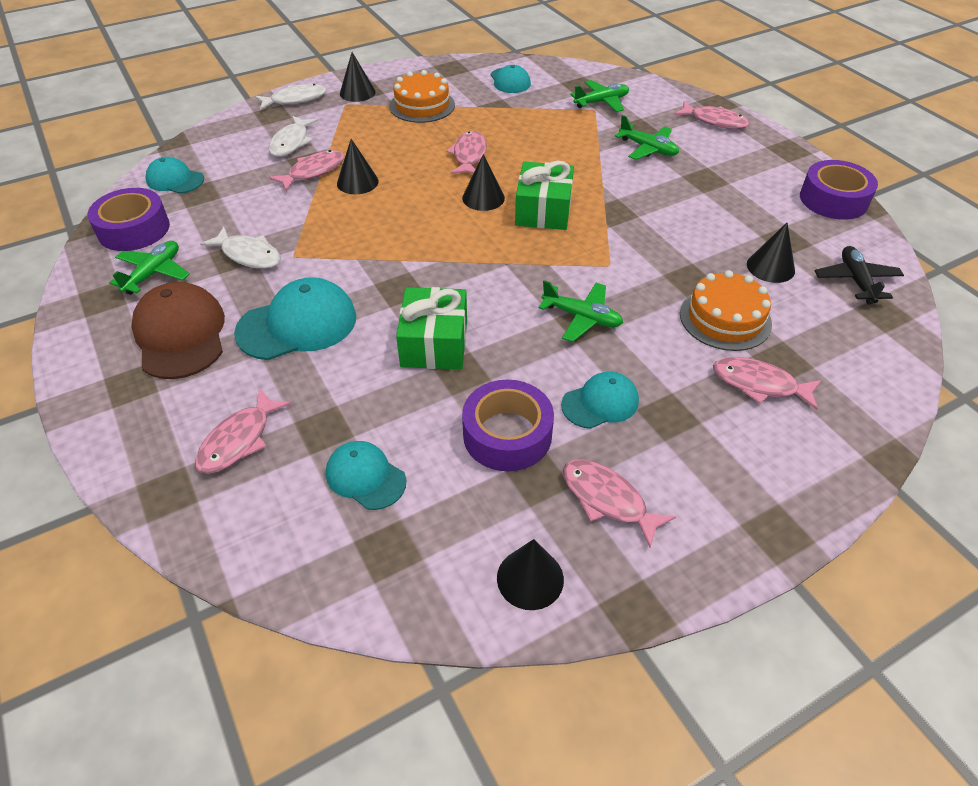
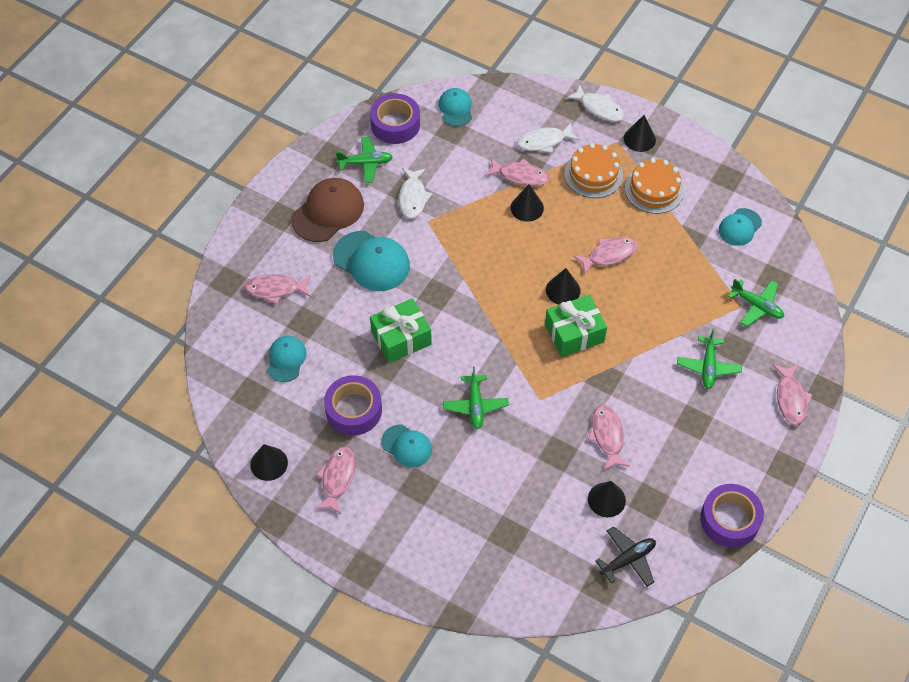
camera: 60 degrees right, 10 degrees up
(725, 318) = (529, 488): orange cake -> orange cake (593, 174)
(759, 384) = (477, 527): pink fish -> pink fish (607, 436)

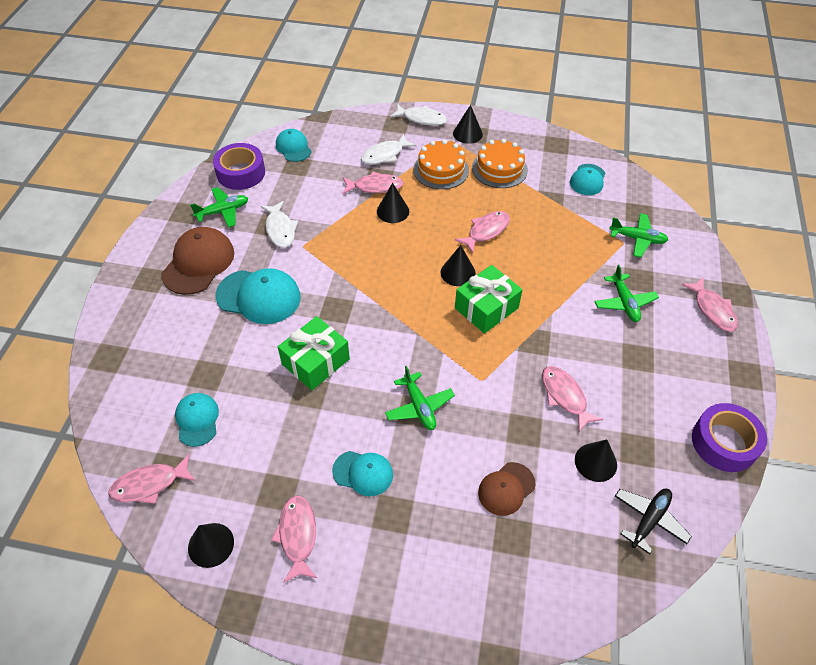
camera: 20 degrees left, 5 degrees down
(275, 289) = (164, 351): pink fish -> pink fish (149, 484)
(353, 410) = (290, 452): purple tape -> none
(520, 496) = (506, 489): none -> brown cap

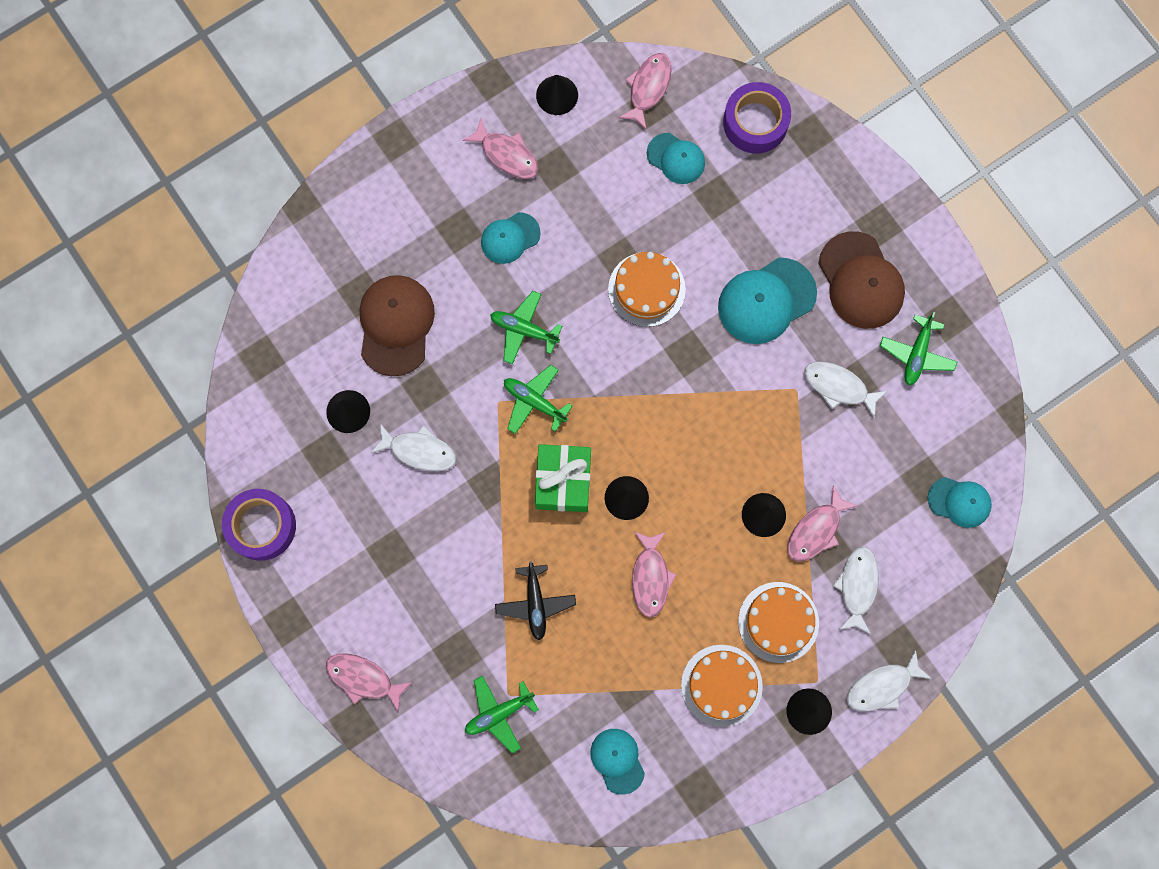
camera: 135 degrees right, 25 degrees up
(241, 173) = (964, 415): purple tape -> purple tape (755, 122)
(316, 362) = (646, 289): green gift -> orange cake
(506, 489) = (396, 325): brown cap -> brown cap, size x1.65
(565, 396) = (419, 451): pink fish -> white fish
(624, 302) = (448, 609): green plane -> green plane (534, 401)
(649, 520) = (273, 398): black plane -> black plane (535, 603)

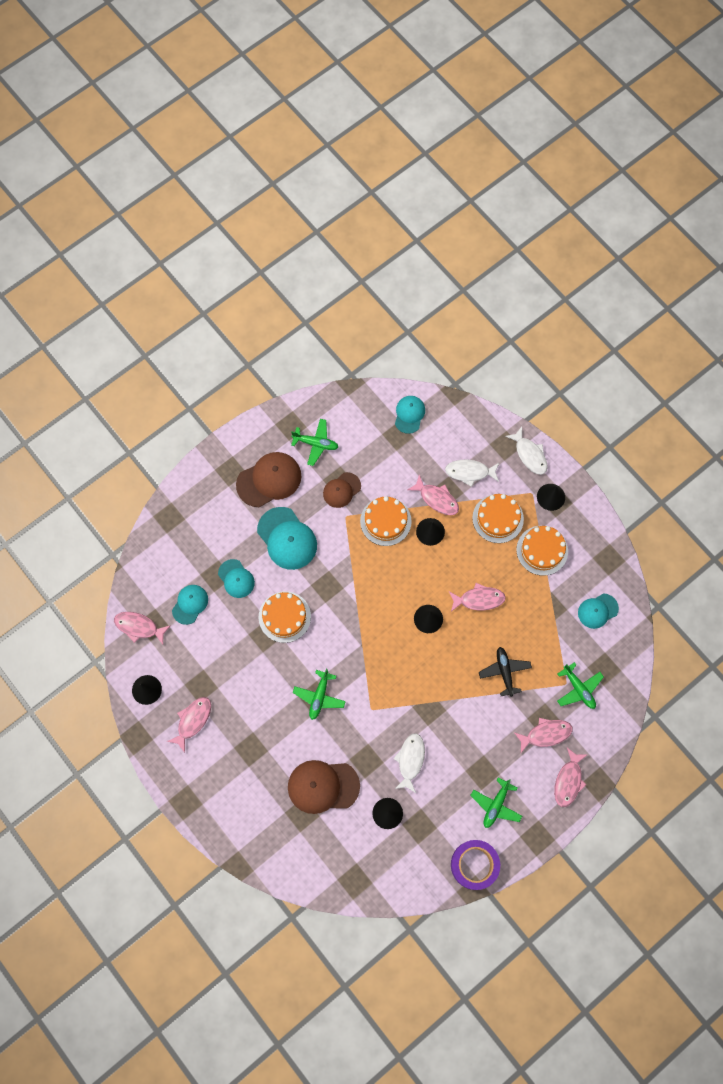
camera: 95 degrees left, 5 degrees down
(436, 654) = (546, 734): none -> pink fish
(510, 238) = (254, 712): turquoise cap -> turquoise cap (236, 578)
(534, 401) = (369, 685): green plane -> green plane (496, 805)
(535, 603) = (504, 672): black plane -> black plane turned 90 degrees counterclockwise
(563, 481) = (421, 661): green gift -> none
(755, 122) = (161, 553): purple tape -> none
(784, 448) = (385, 521): none -> orange cake
(839, 387) = (341, 490): white fish -> brown cap

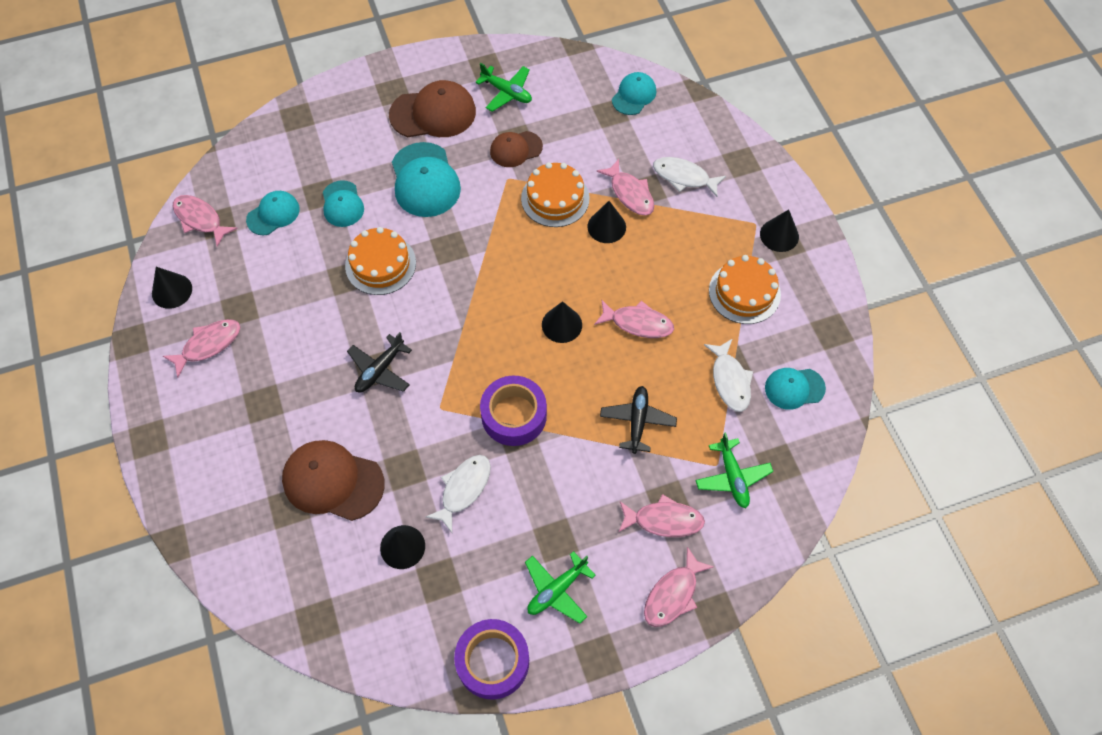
camera: 20 degrees right, 10 degrees down
(319, 696) = (380, 370): green plane -> black plane
(422, 697) = (514, 415): none -> purple tape
(498, 518) = (700, 238): orange cake -> none
(529, 454) = (769, 181): white fish -> white fish (730, 380)

